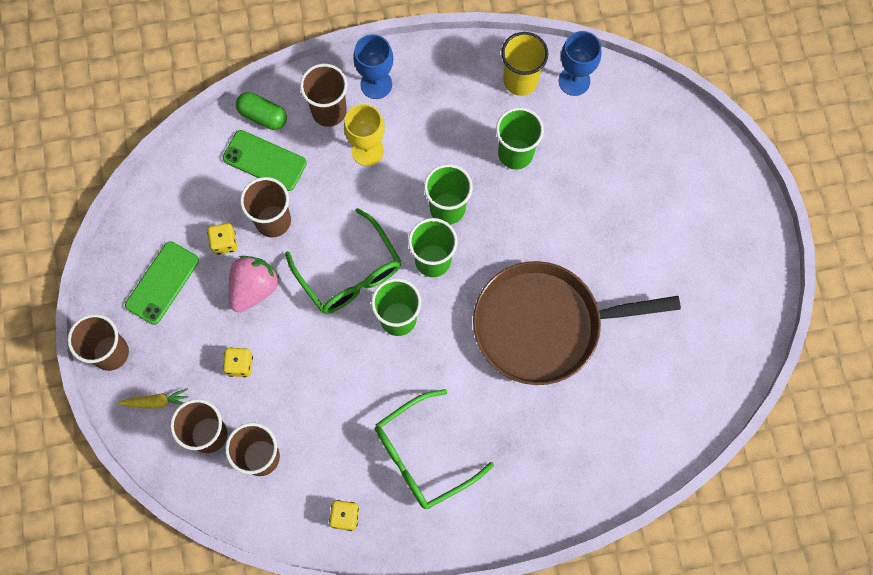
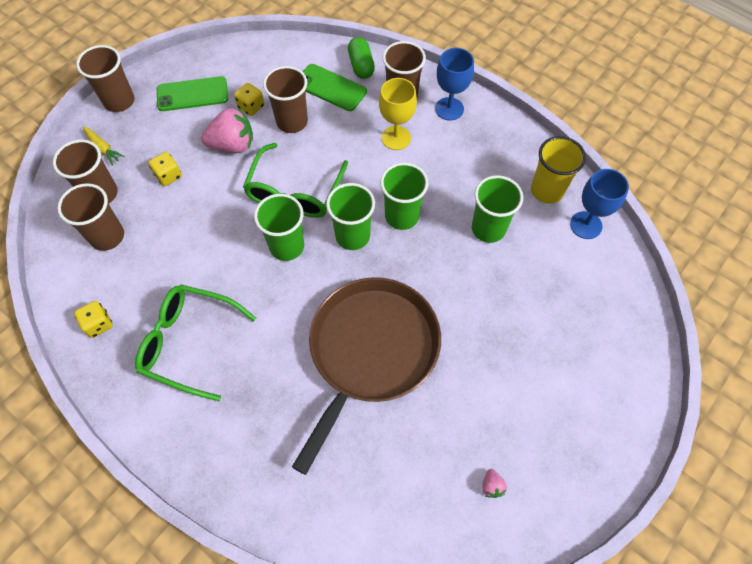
camera: 50 degrees right, 10 degrees down
(264, 161) = (330, 88): green phone -> green phone turned 45 degrees counterclockwise
(544, 325) = (370, 351): brown pan -> brown pan turned 75 degrees clockwise
(709, 323) = (492, 486): none -> pink strawberry

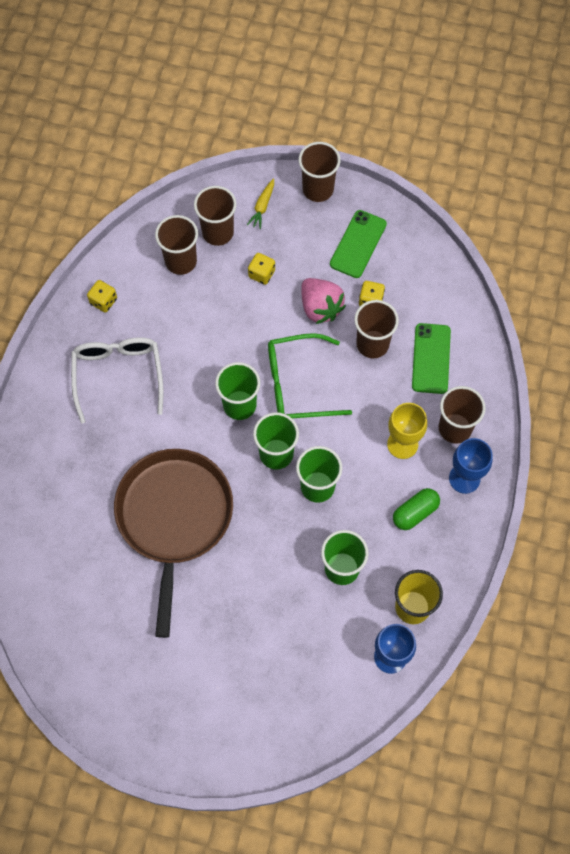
camera: 65 degrees right, 5 degrees up
(190, 343) = (118, 376): green glasses -> white glasses
(192, 94) = (358, 244): green phone -> green phone turned 60 degrees clockwise
(361, 65) = (474, 373): green capsule -> green capsule (415, 512)
(370, 351) = (174, 518): brown pan -> brown pan turned 90 degrees counterclockwise
(492, 486) = (102, 660): pink strawberry -> none

